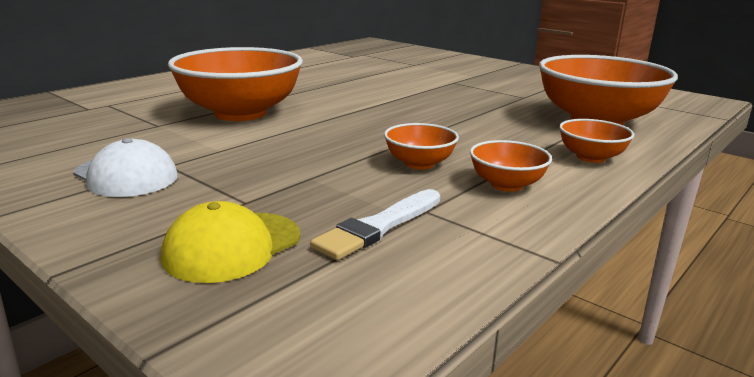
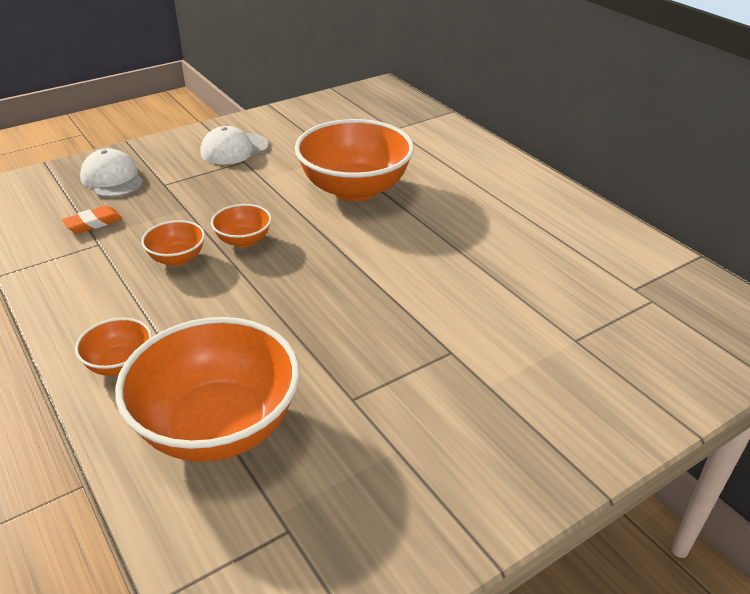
camera: 105 degrees right, 15 degrees up
(232, 246) = (112, 179): yellow cap -> white cap
(378, 227) = (93, 223): white brush -> orange eraser
(506, 185) = (106, 290): orange bowl -> orange bowl (243, 240)

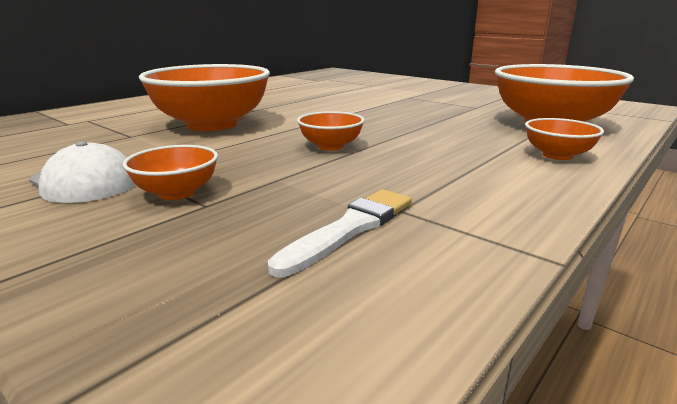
camera: 105 degrees left, 15 degrees down
(93, 223) = (350, 228): orange eraser -> white brush
(112, 179) = (184, 254): white cap -> none
(177, 258) = (387, 164): orange bowl -> orange bowl (177, 193)

